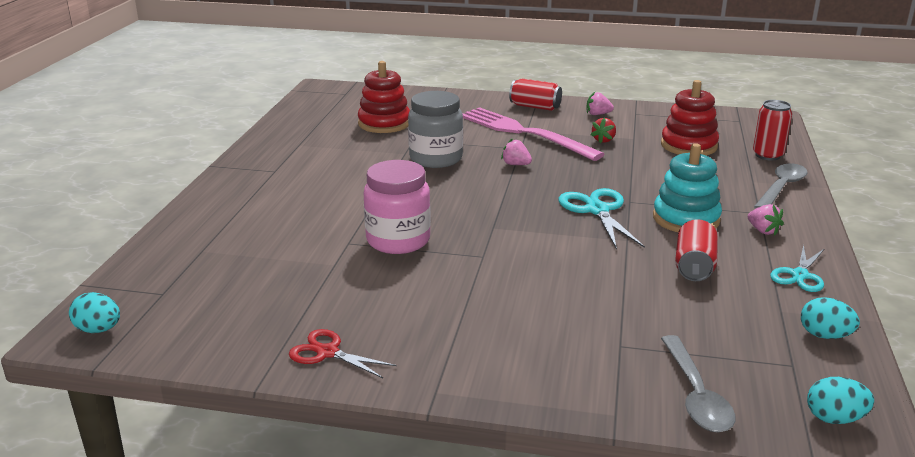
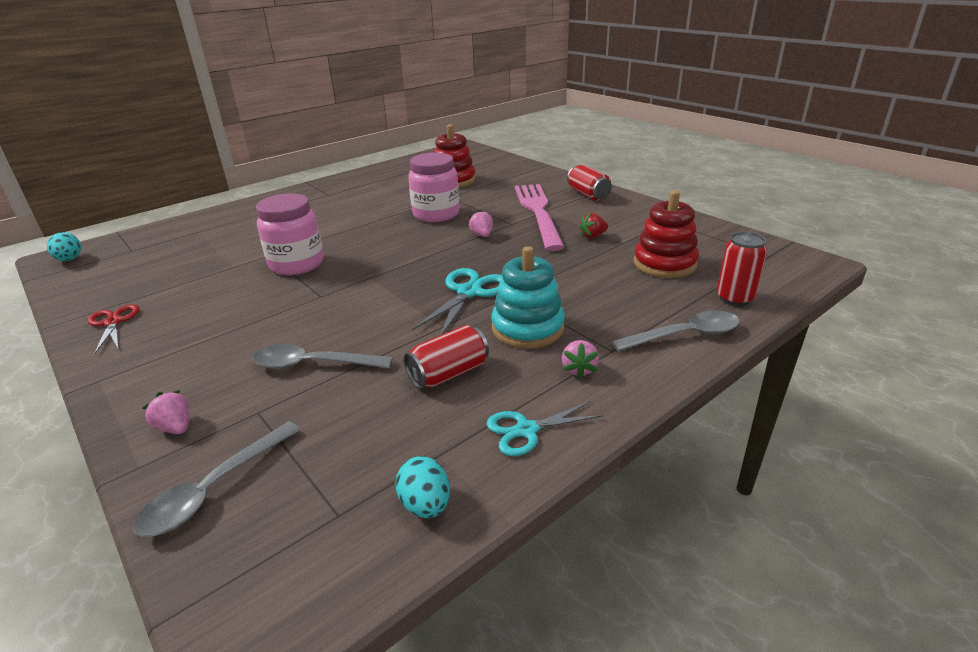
camera: 40 degrees right, 5 degrees up
(436, 159) = (436, 214): grey jar -> pink jar
(591, 301) = (313, 364): none -> grey spoon
(597, 114) = (631, 213): pink strawberry -> pink strawberry (175, 427)
(834, 418) = (259, 596): turquoise egg -> none

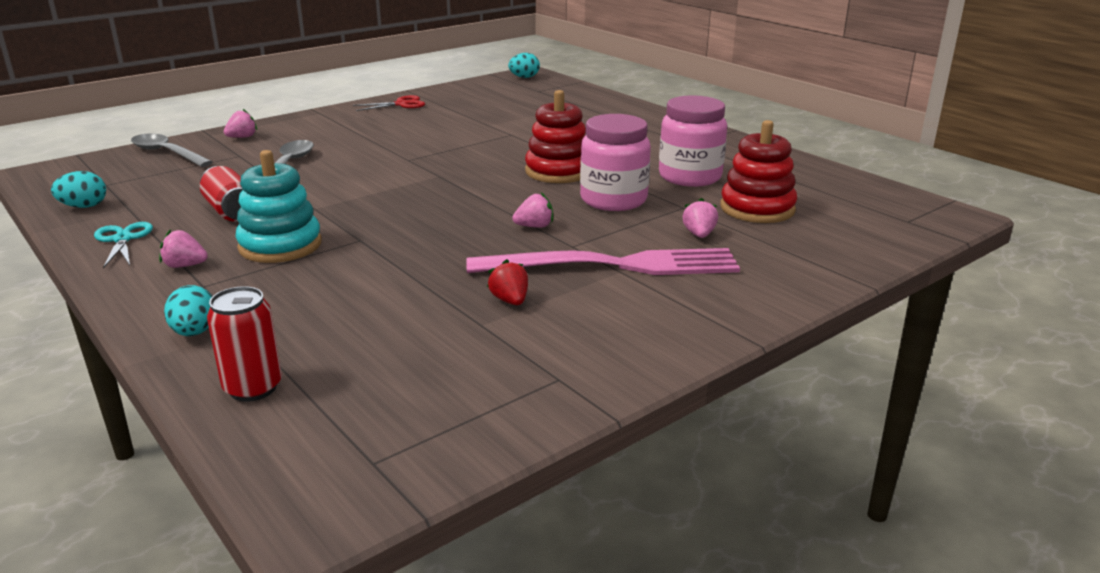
camera: 90 degrees right, 5 degrees down
(297, 264) = (483, 145): pink jar -> pink jar (690, 177)
(469, 292) = (377, 219): turquoise scissors -> none
(492, 193) = (699, 234): none -> pink strawberry
(588, 194) = (699, 312): red can -> none
(664, 264) = (390, 347): red stacking toy -> red stacking toy (558, 171)
(685, 335) = (194, 332): grey spoon -> turquoise egg

